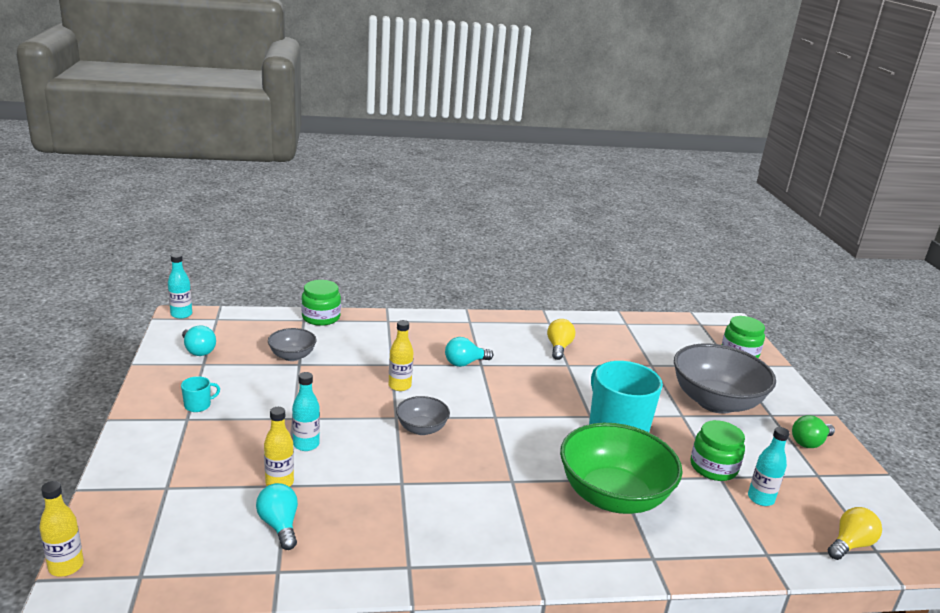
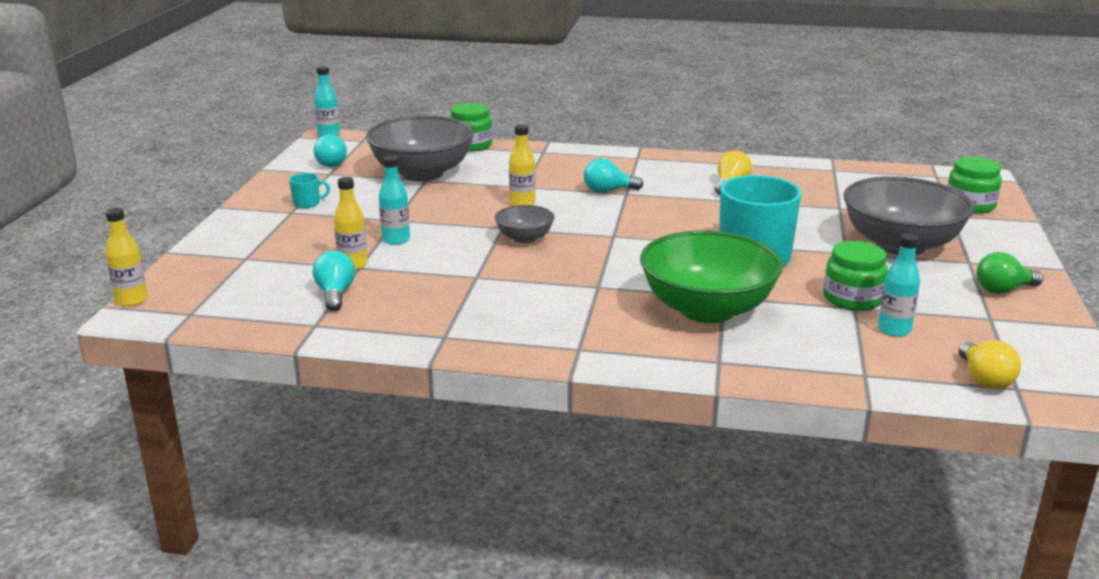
camera: 20 degrees right, 0 degrees up
(292, 356) = (422, 173): grey bowl -> grey bowl, size x2.04
(850, 544) = (984, 379): yellow light bulb -> yellow light bulb turned 105 degrees clockwise

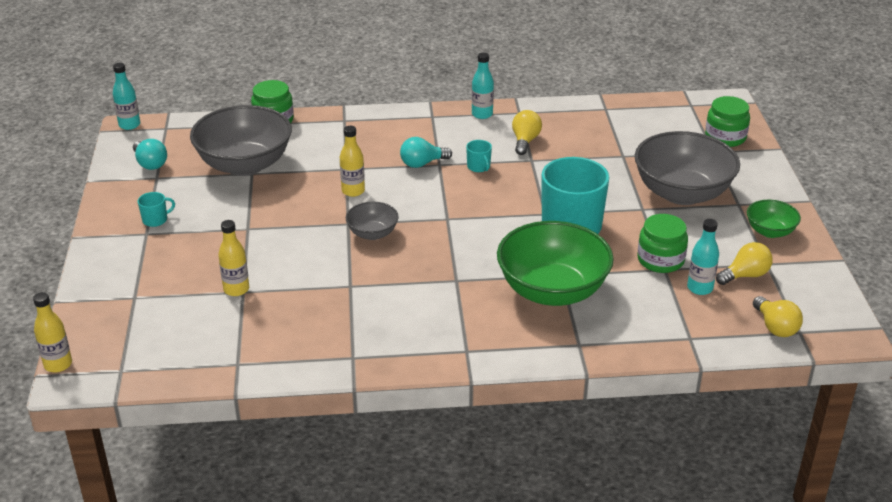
camera: 15 degrees left, 10 degrees up
(335, 294) = (237, 326): turquoise light bulb -> none
(396, 240) = (260, 253): turquoise bottle -> turquoise bottle (482, 114)
(669, 200) = (479, 167): none -> turquoise mug
(958, 325) = (745, 275): none -> yellow light bulb
(1003, 290) = (770, 231): green light bulb -> green bowl

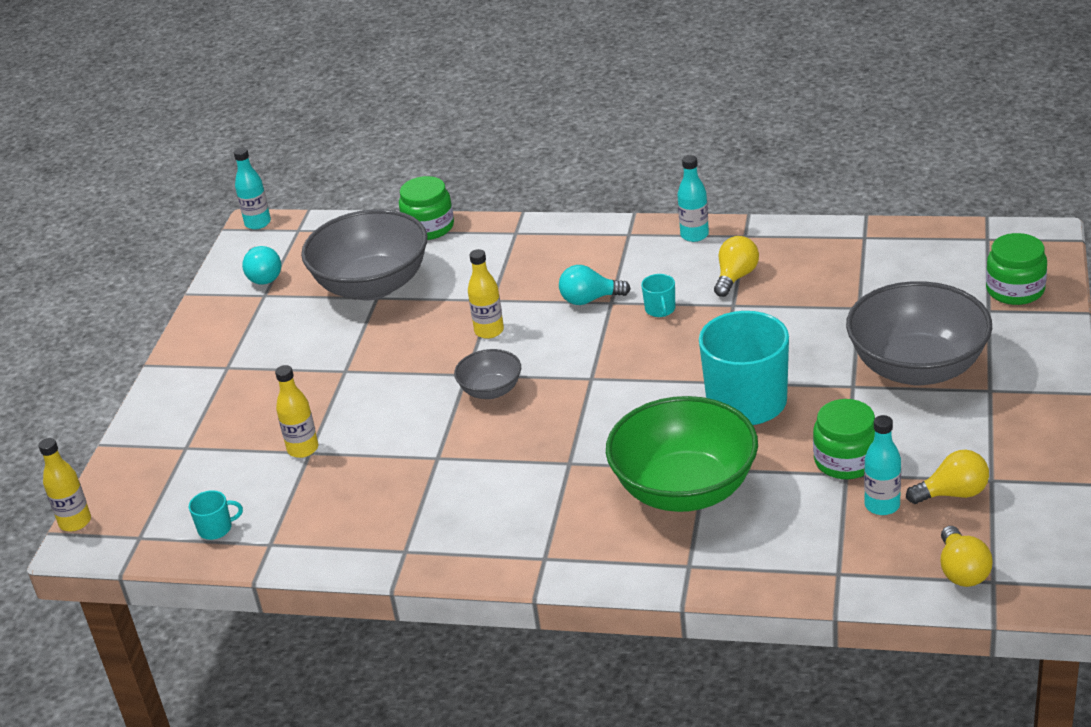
camera: 20 degrees right, 0 degrees up
(155, 220) = (244, 350): turquoise mug -> turquoise mug (216, 528)
(770, 231) = (1017, 434): green bowl -> none

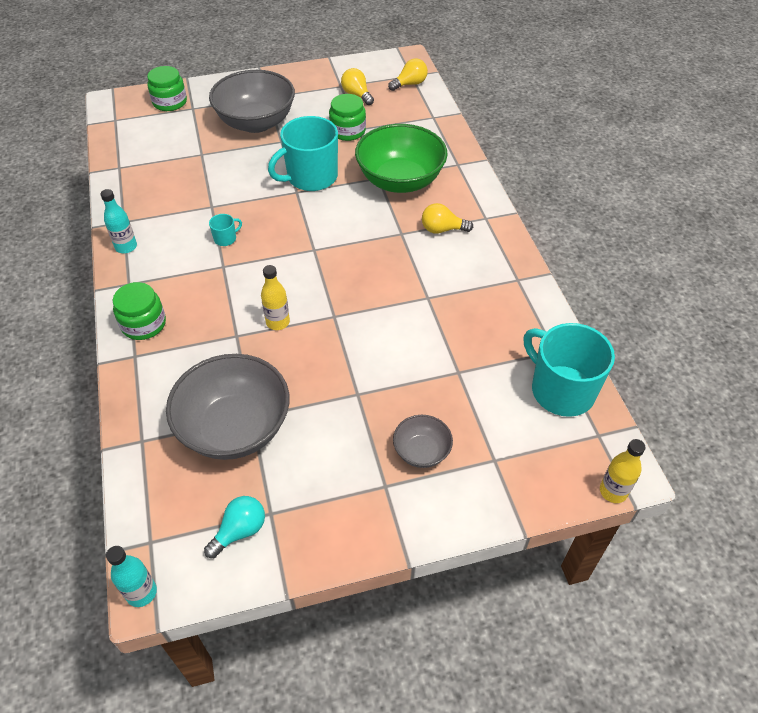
camera: 120 degrees left, 15 degrees up
(216, 528) = (561, 390): turquoise mug -> turquoise mug, size x2.43
(303, 449) = (457, 378): yellow bottle -> none
(429, 227) = (133, 424): green jar -> green jar (144, 324)
(491, 390) = (347, 295): grey bowl -> grey bowl (421, 451)
(589, 299) = (222, 278): turquoise light bulb -> none
(735, 277) = (178, 213): yellow light bulb -> yellow light bulb (442, 229)
(882, 505) = (377, 113): turquoise bottle -> none

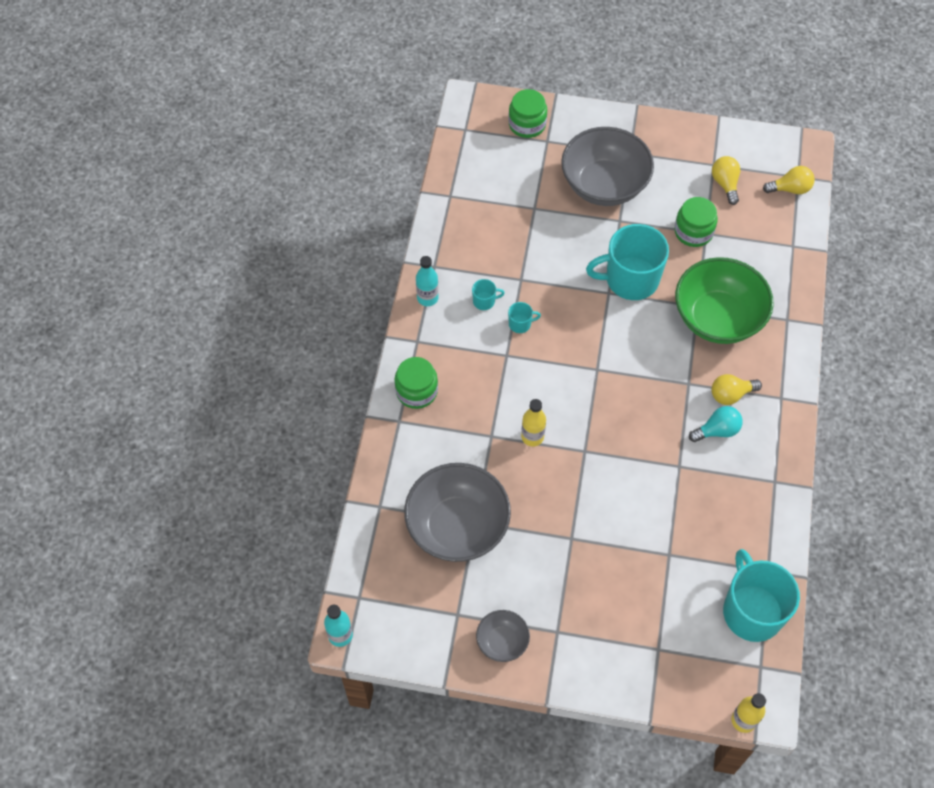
camera: 25 degrees right, 10 degrees up
(183, 232) = (484, 301): none -> turquoise mug
(240, 531) = (428, 619): turquoise light bulb -> turquoise light bulb (717, 430)
(421, 451) = (601, 615): grey bowl -> grey bowl (502, 642)
(442, 229) = (731, 395): yellow light bulb -> yellow light bulb turned 45 degrees counterclockwise

